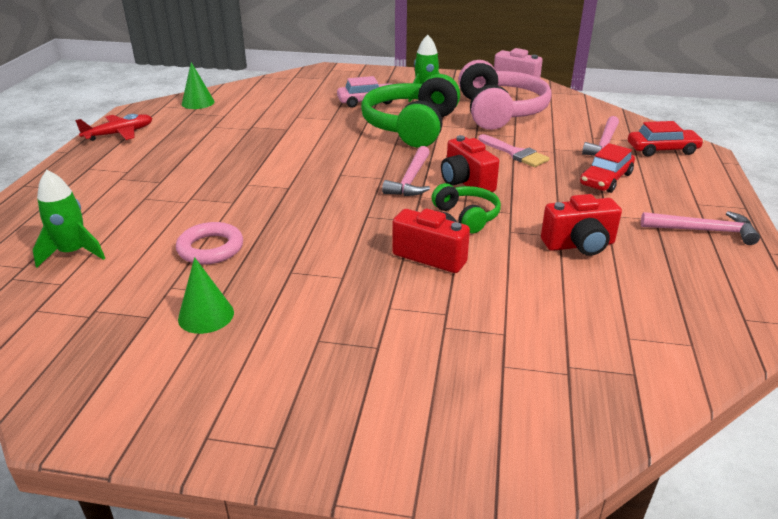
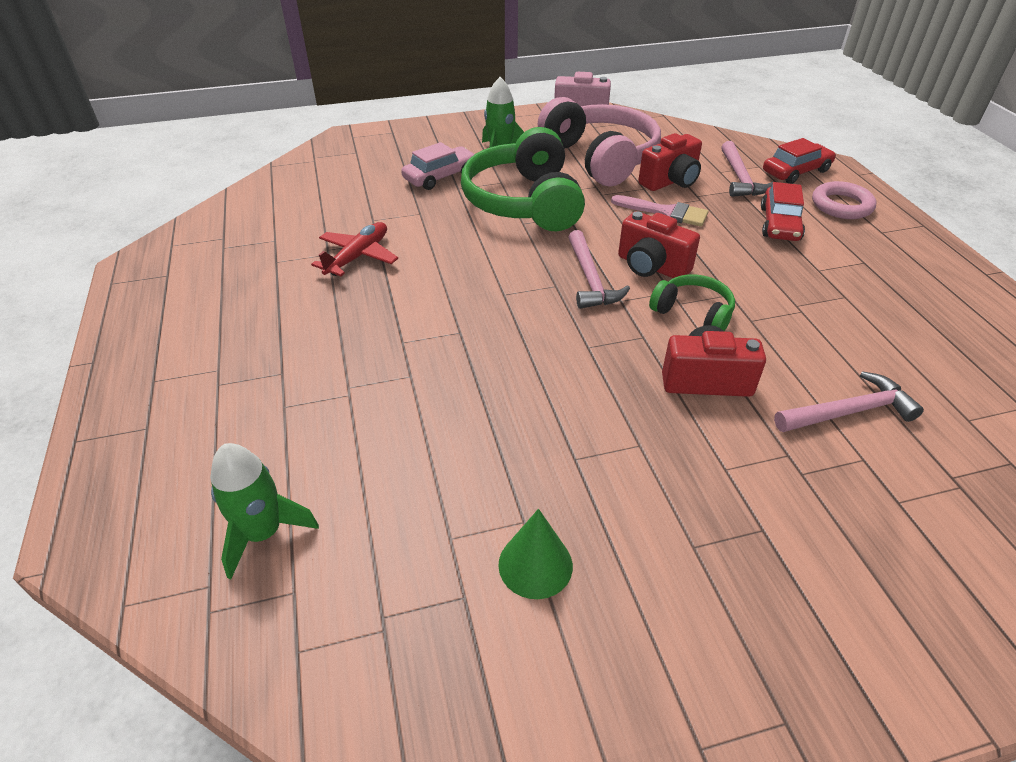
camera: 25 degrees left, 10 degrees up
(119, 134) = (148, 308): red plane -> red plane (358, 256)
(198, 103) = (218, 228): green cone -> none
(210, 248) = (447, 458): pink ring -> pink ring (841, 205)
(579, 245) = (829, 317): red camera -> red camera (670, 181)
(703, 230) = (915, 264): pink hammer -> pink hammer (849, 412)

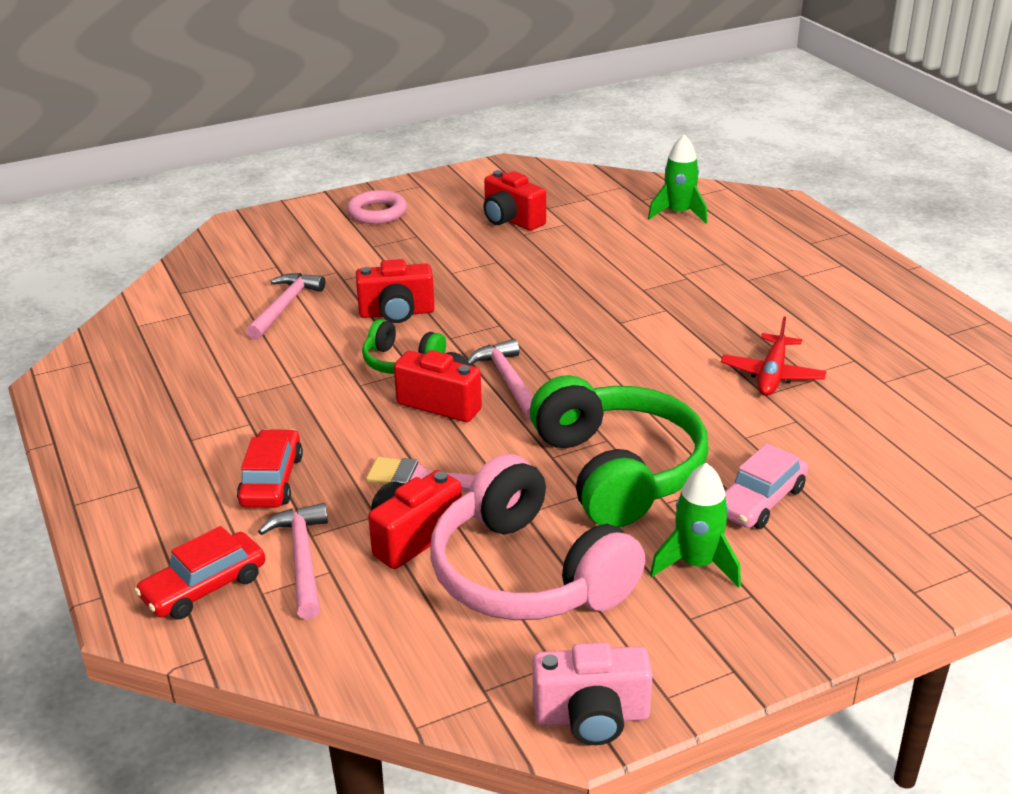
camera: 170 degrees right, 10 degrees down
(535, 565) = (511, 220): green cone -> red camera
(841, 205) = (169, 523): pink ring -> pink ring (377, 212)
(849, 412) = (285, 306): pink hammer -> pink hammer turned 135 degrees clockwise

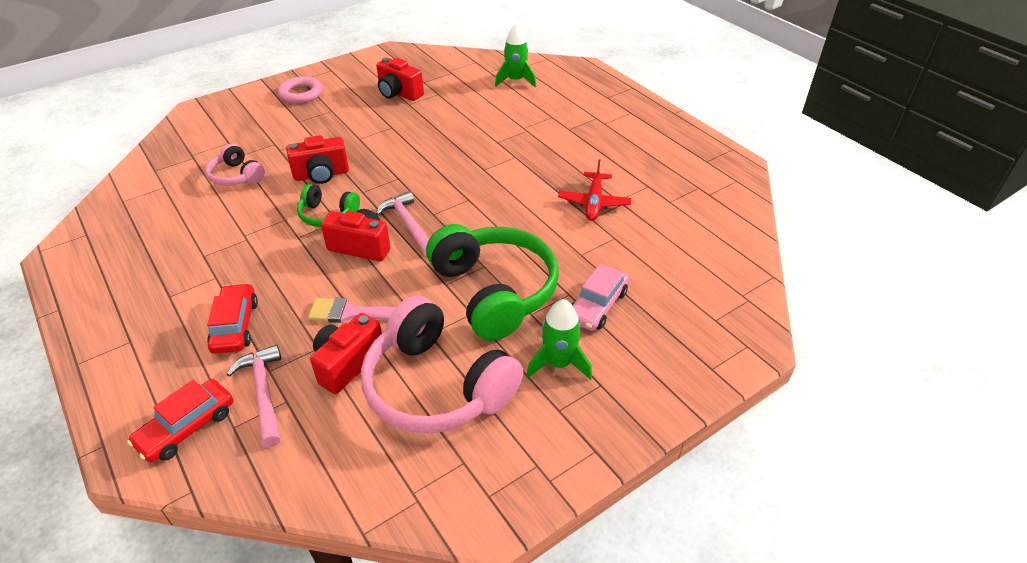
camera: 10 degrees left, 10 degrees up
(285, 306) = (237, 176): pink hammer -> pink headphones
(591, 717) = (496, 506): pink camera -> none

